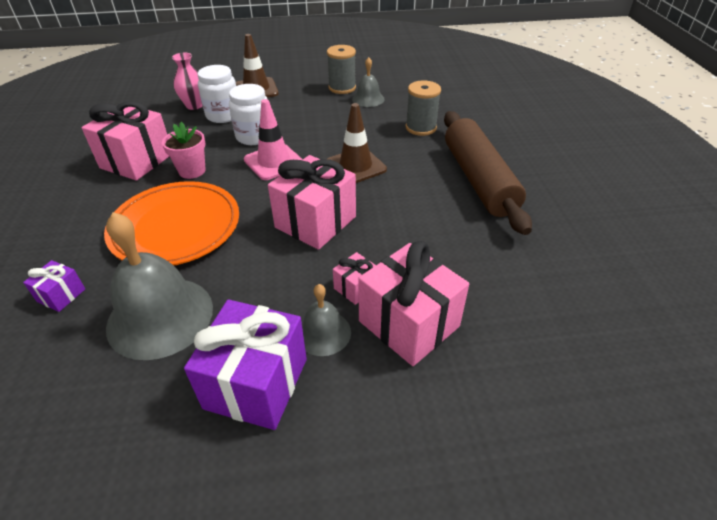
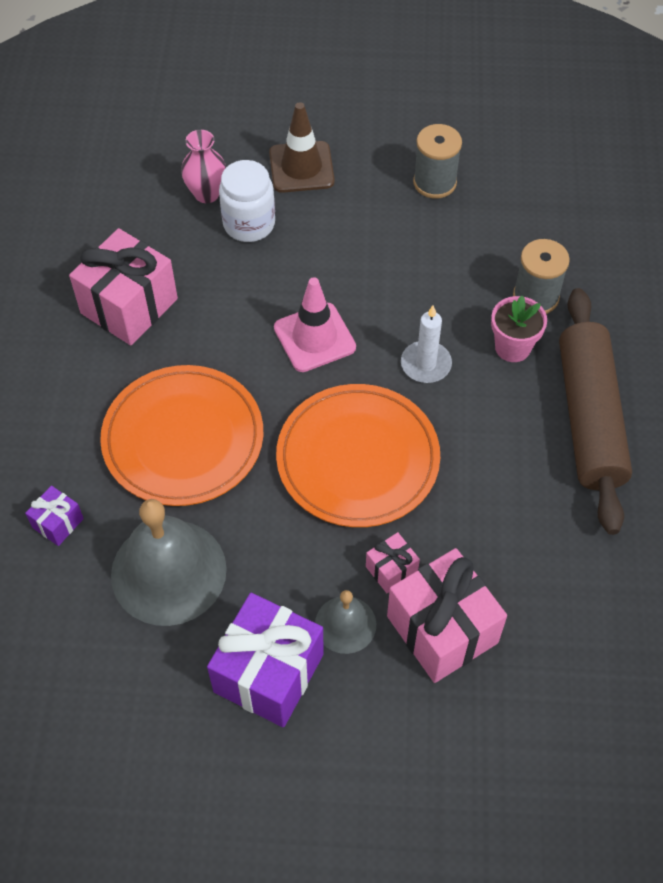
camera: 10 degrees right, 15 degrees up
(192, 171) = (203, 338): pink flower pot -> pink flower pot (512, 347)
(254, 136) = (291, 279): white jar -> none
(315, 222) = (358, 459): pink gift -> orange plate
(355, 166) = (426, 364): brown traffic cone -> white candle
(368, 99) = (470, 216): grey bell -> none

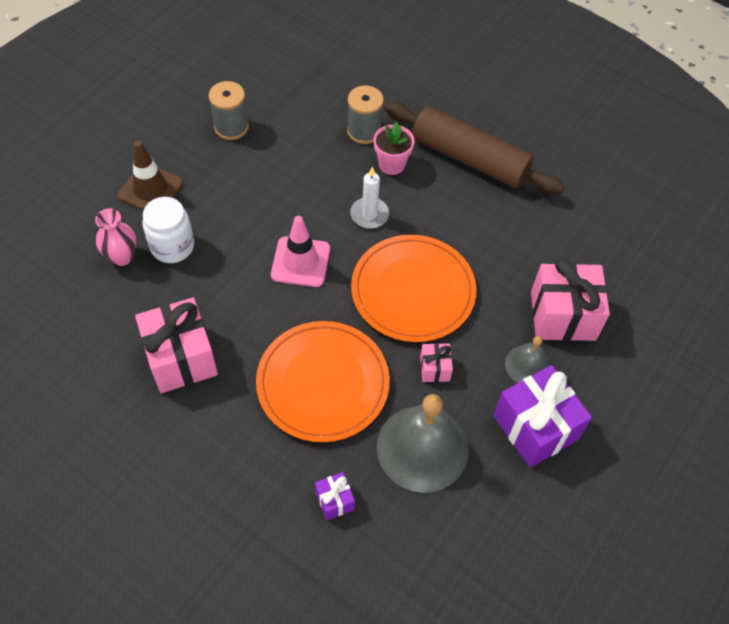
camera: 60 degrees left, 0 degrees up
(391, 570) = (505, 318): pink gift -> pink gift (434, 368)

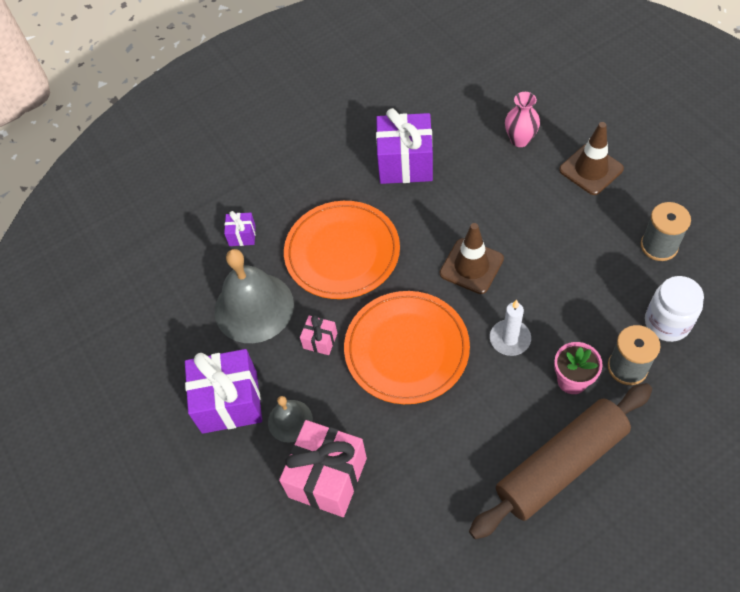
camera: 120 degrees right, 0 degrees up
(172, 246) = (520, 175): white jar -> white jar (667, 323)
(181, 358) = (405, 163): pink gift -> purple gift
(300, 262) = (471, 266): pink traffic cone -> brown traffic cone

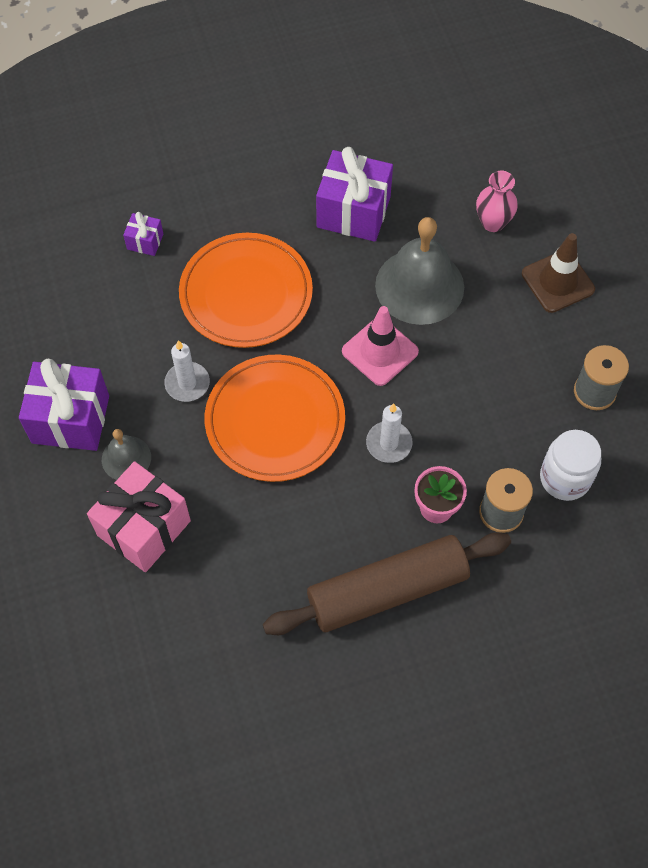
camera: 10 degrees right, 5 degrees up
(254, 307) = (130, 326): grey bell -> grey bell (419, 286)
(320, 341) = (187, 383): pink gift -> white candle
(471, 266) = (380, 351): brown traffic cone -> pink traffic cone

